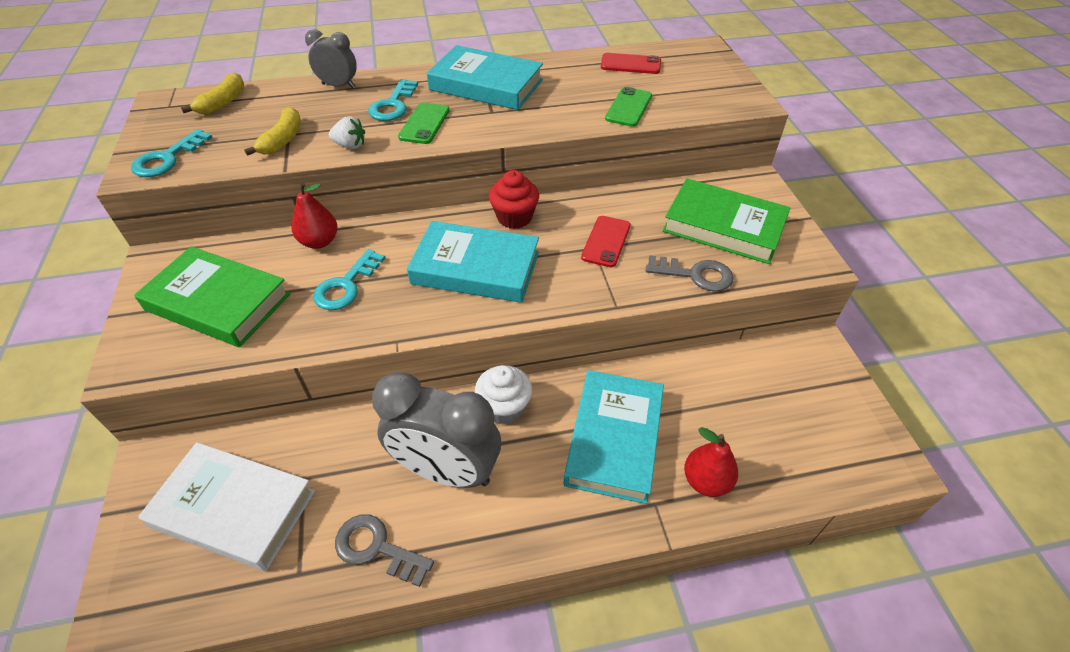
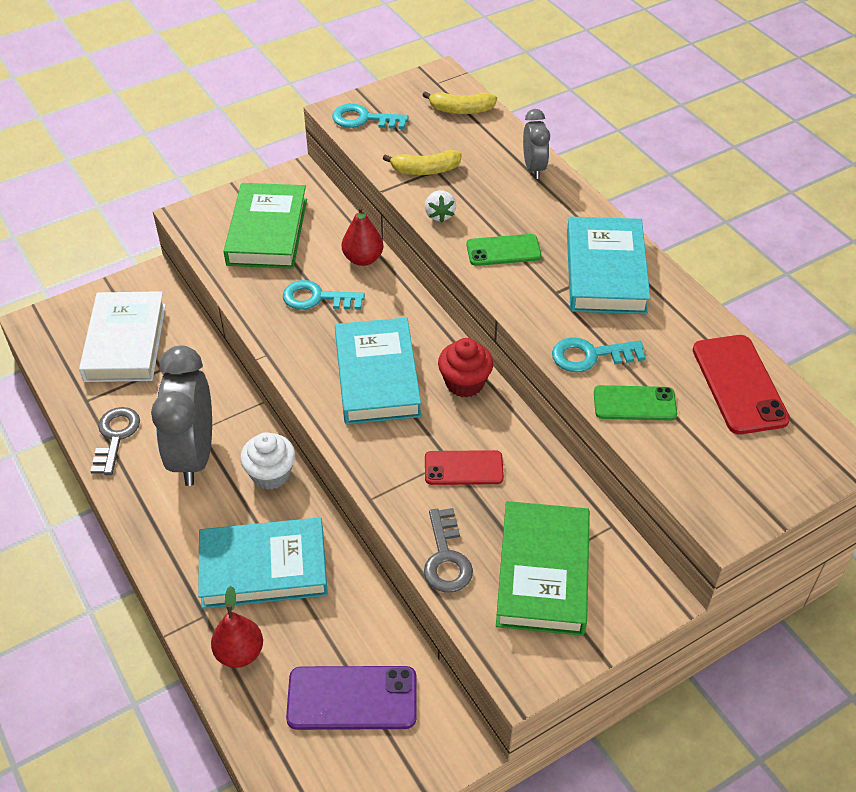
camera: 70 degrees right, 0 degrees up
(393, 105) = (523, 217): turquoise key -> turquoise key (590, 356)
(630, 64) = (739, 384): red phone -> red phone, size x1.53
(769, 404) = (352, 698): none -> purple phone

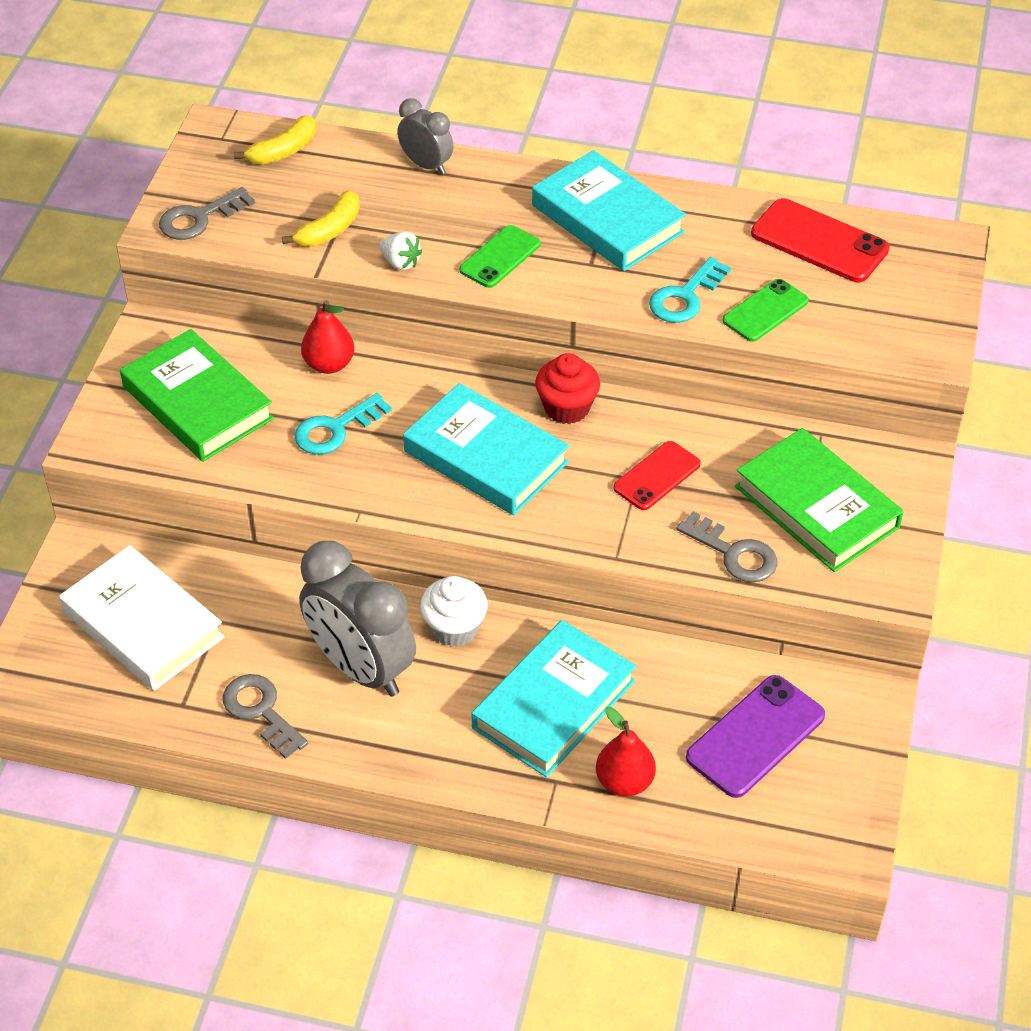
camera: 45 degrees left, 0 degrees up
(364, 119) = (199, 218): turquoise key -> grey key

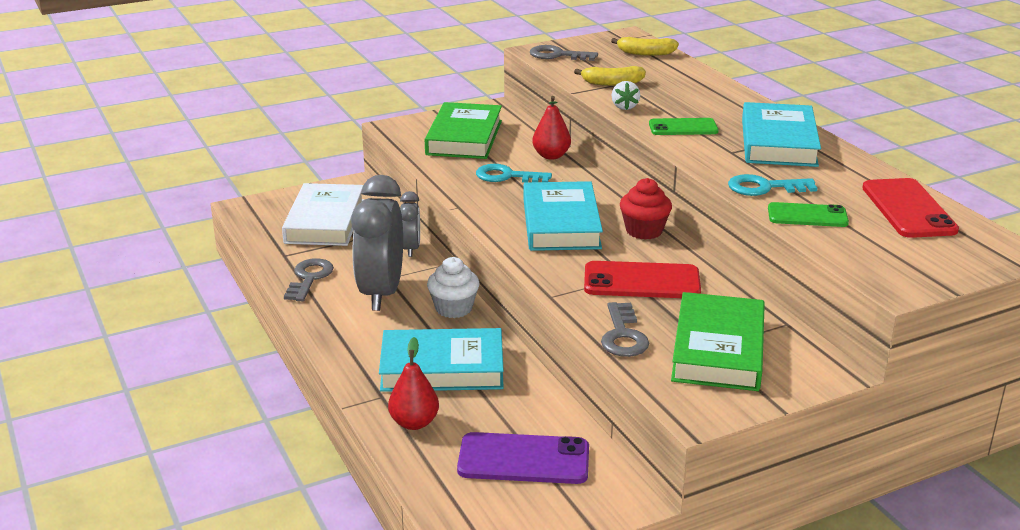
camera: 50 degrees right, 20 degrees down
(426, 165) = (712, 85): grey clock -> grey clock (411, 249)
(657, 476) = (641, 281): red phone -> red phone, size x1.53

